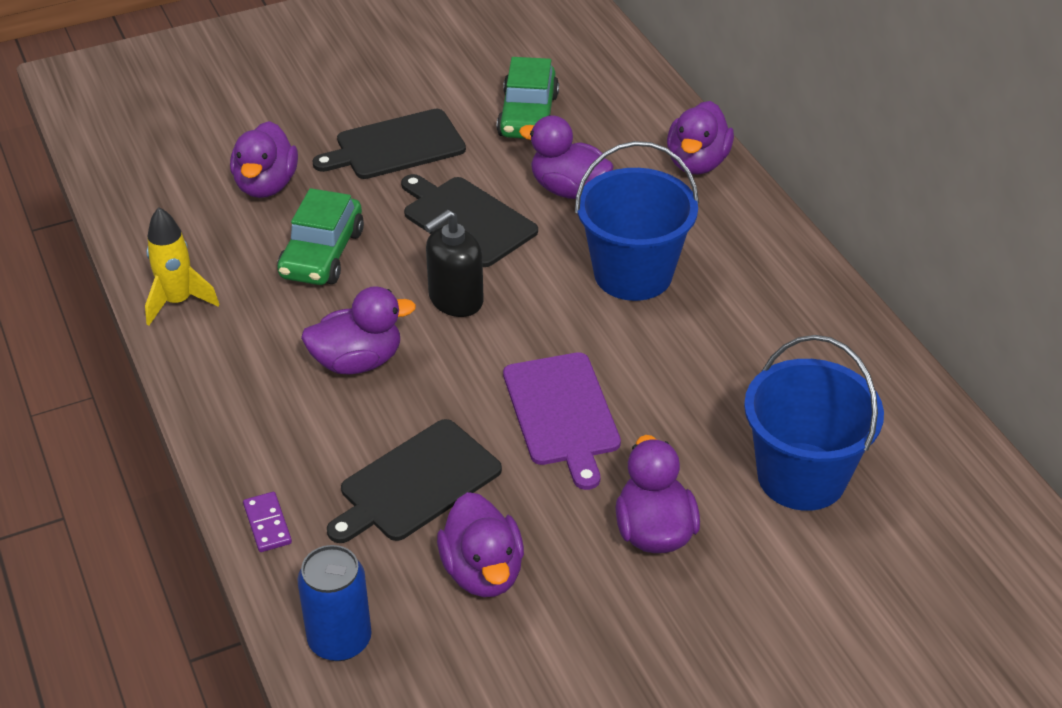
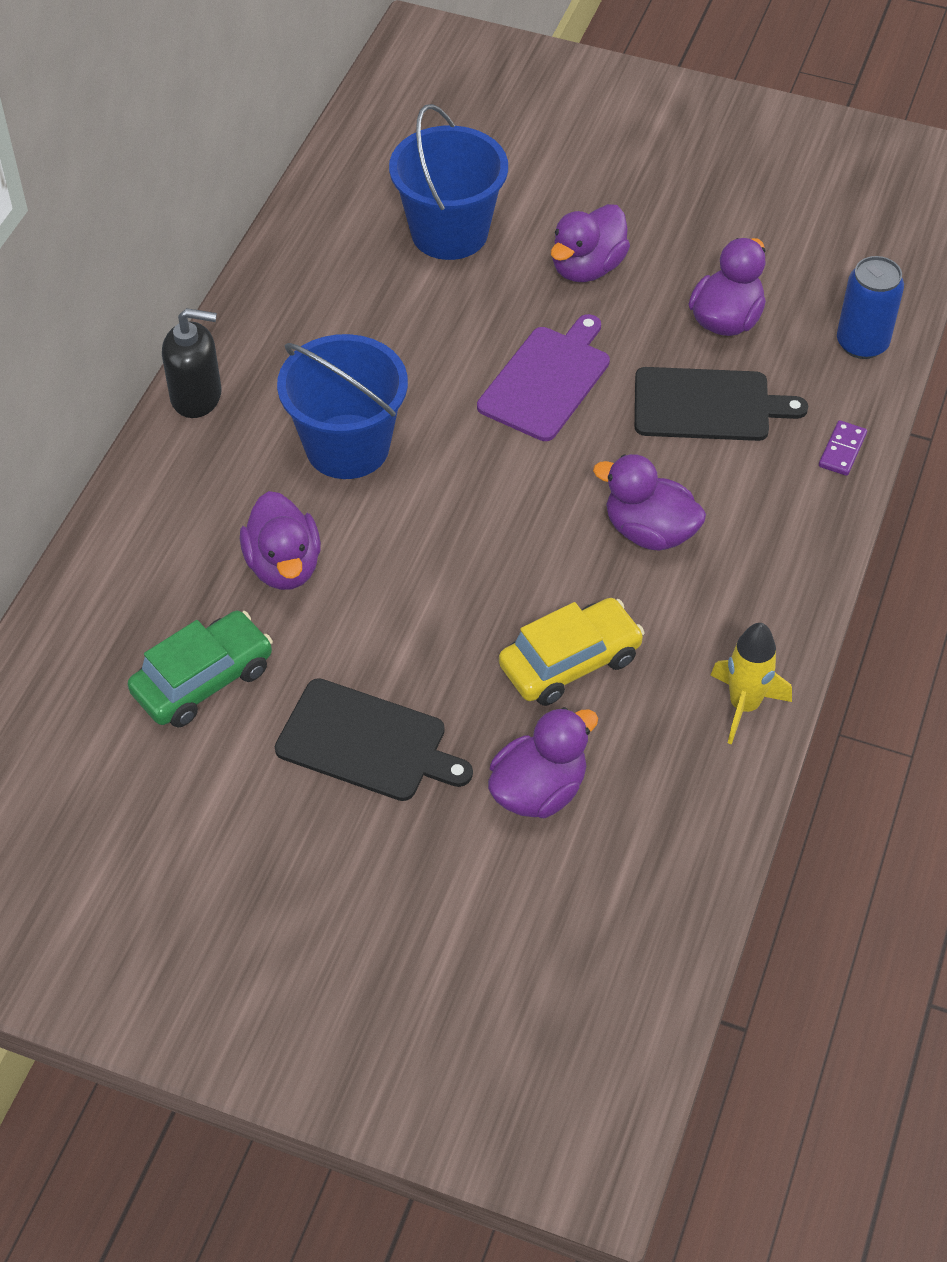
camera: 135 degrees left, 10 degrees up
(322, 254) = (570, 662): green car -> yellow car
(455, 300) = (511, 529): black soap dispenser -> black soap dispenser (197, 396)
(466, 220) = (408, 602): black cutting board -> none
(697, 163) = (144, 507): purple duck -> none

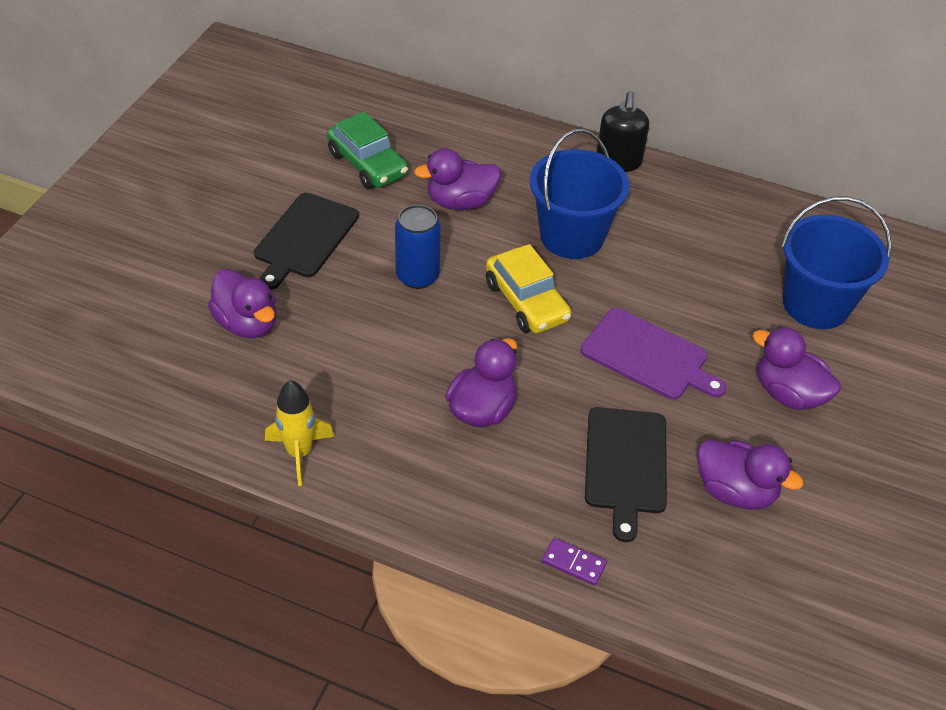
camera: 90 degrees right, 5 degrees down
(570, 662) = (357, 349): yellow car -> yellow car (526, 302)
(862, 343) = (716, 602): blue can -> blue can (417, 276)

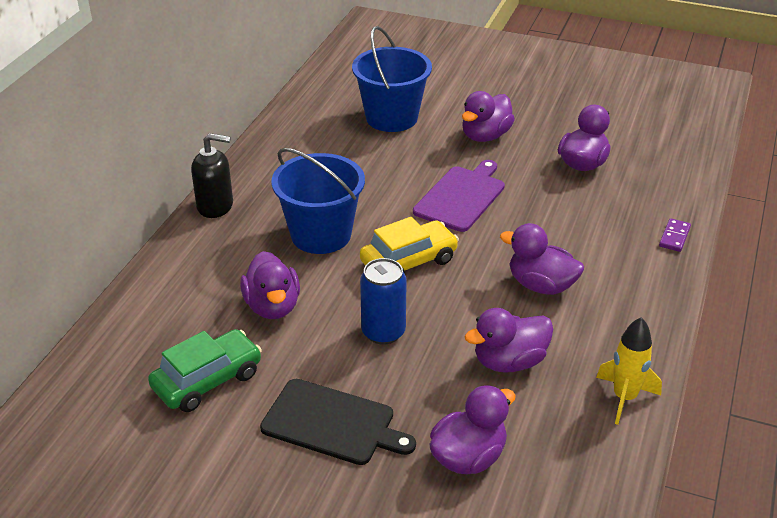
camera: 90 degrees left, 10 degrees down
(364, 367) = (509, 361): none -> purple duck
(625, 465) = (575, 211): black cutting board -> none

